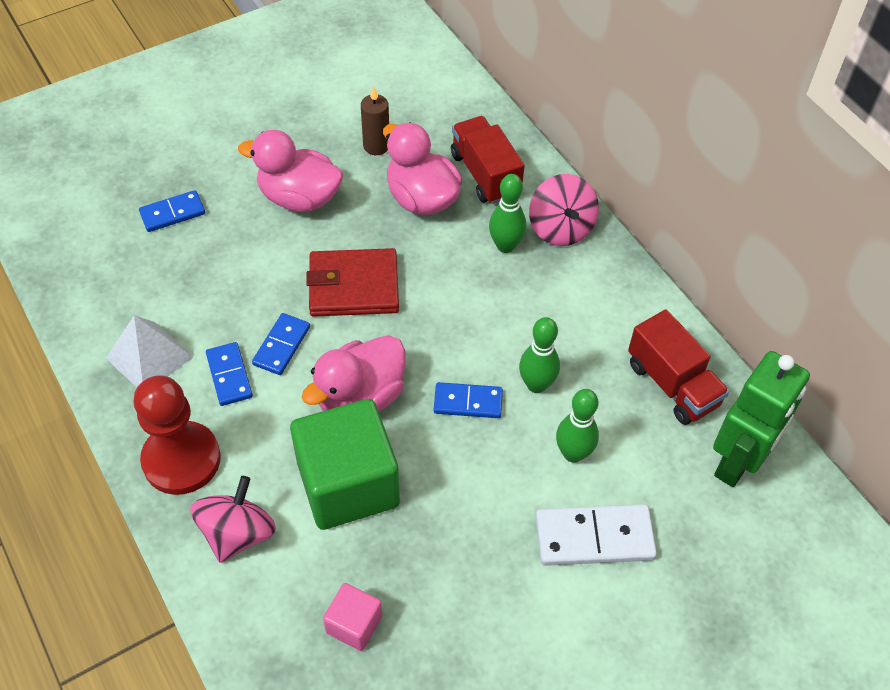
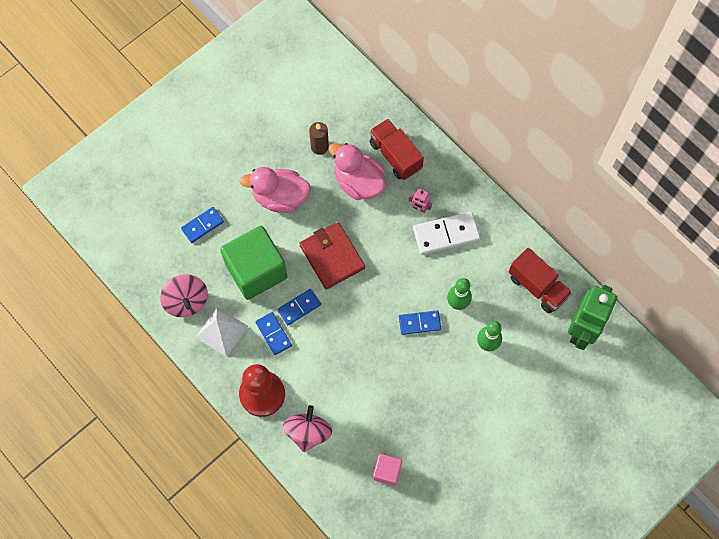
camera: 10 degrees left, 15 degrees up
(282, 346) = (299, 307): blue domino -> blue domino turned 45 degrees clockwise
(348, 484) = (362, 389): green cube -> green cube (256, 271)
(353, 286) = (332, 257): red wallet -> red wallet turned 75 degrees clockwise
(360, 397) = (355, 332): pink duck -> none
(505, 246) = (419, 208): green bowling pin -> pink robot
(561, 228) = (451, 188): pink spinning top -> pink spinning top (186, 301)
(594, 538) = (508, 394): white domino -> white domino (446, 234)

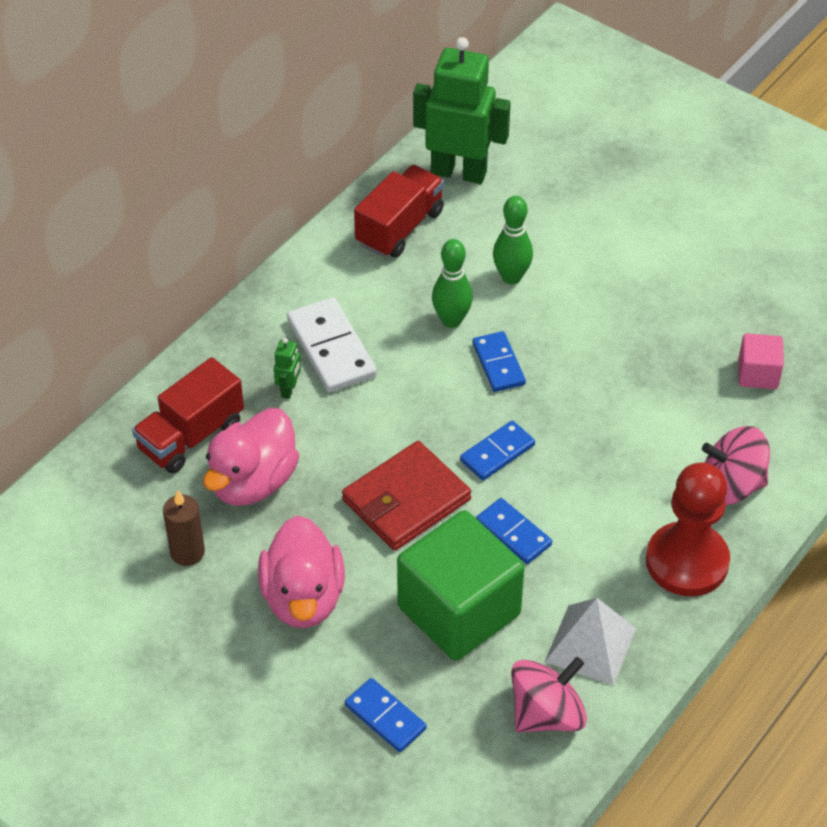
camera: 100 degrees left, 20 degrees down
(273, 334) = (573, 563): blue domino -> blue domino (497, 453)
(419, 208) = (289, 389): pink robot -> green robot

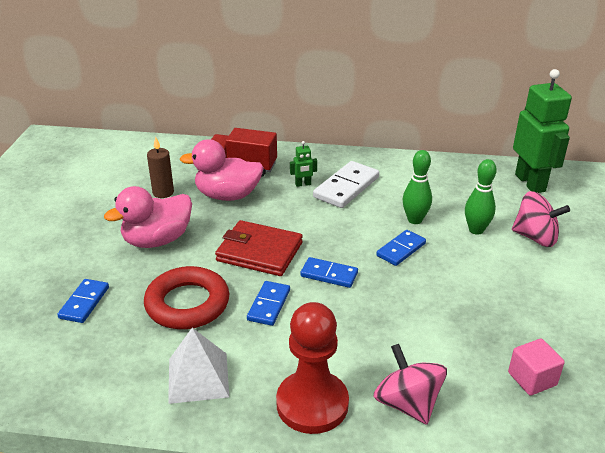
camera: 60 degrees right, 15 degrees down
(400, 228) = (461, 178): red truck -> none
(459, 611) = (187, 304): green cube -> red ring
(546, 714) = (123, 376): pink spinning top -> pink spinning top (535, 237)

